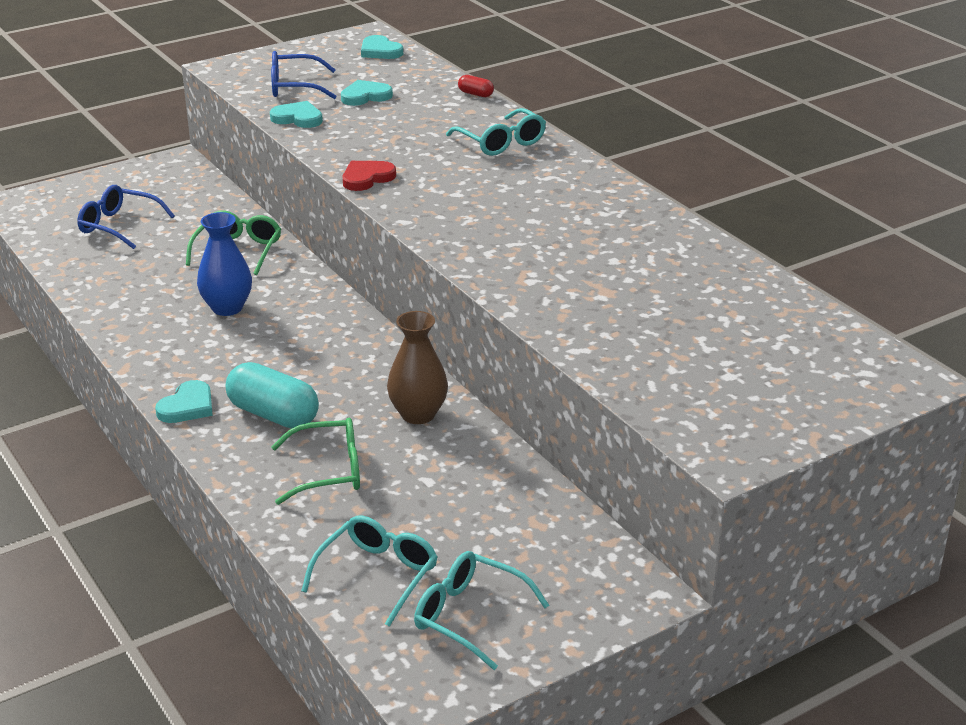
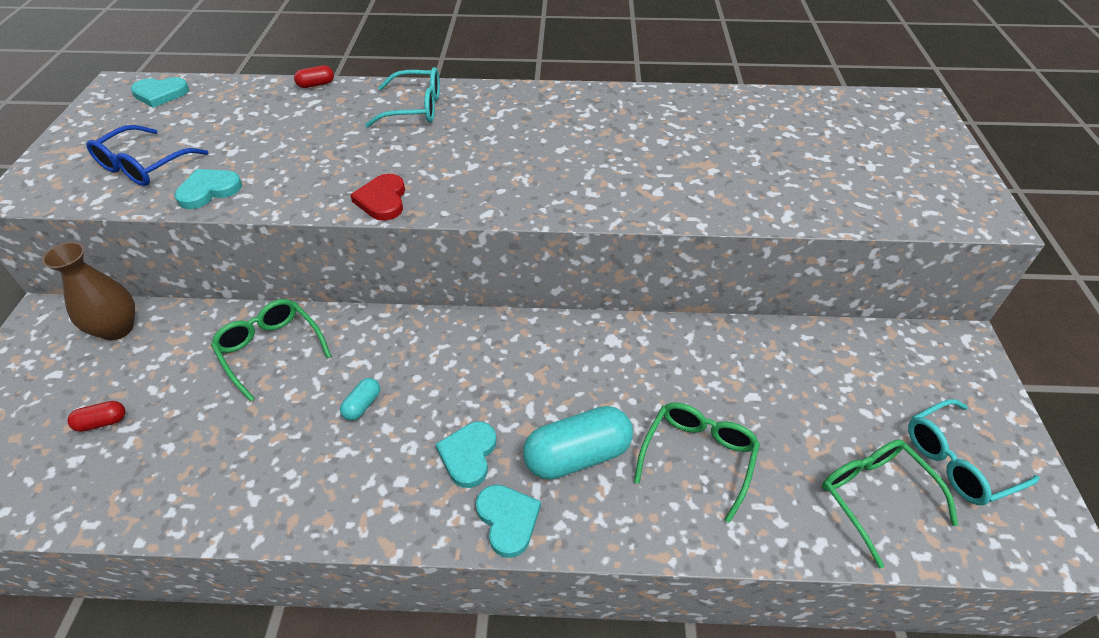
camera: 55 degrees left, 15 degrees up
(118, 226) = (102, 422): blue glasses -> red capsule
(227, 308) = (362, 405): blue vase -> turquoise capsule
(365, 96) = (230, 136): turquoise heart -> turquoise heart (468, 455)
(377, 575) = (874, 496): turquoise glasses -> green glasses
(418, 414) = (652, 356): brown vase -> brown vase (117, 329)

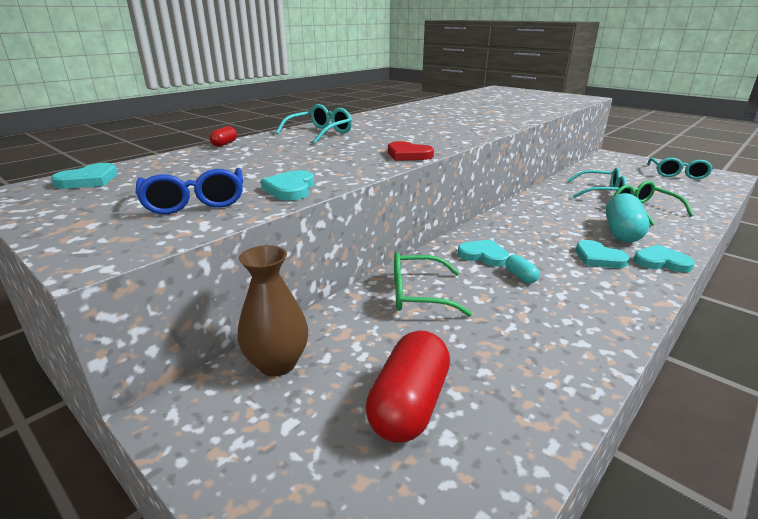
camera: 50 degrees left, 20 degrees down
(102, 422) = (409, 404): red capsule -> red capsule, size x2.14
(392, 357) = (483, 255): none -> turquoise heart
(727, 389) = (601, 192): none -> turquoise glasses
(874, 496) = (689, 190): green glasses -> none

